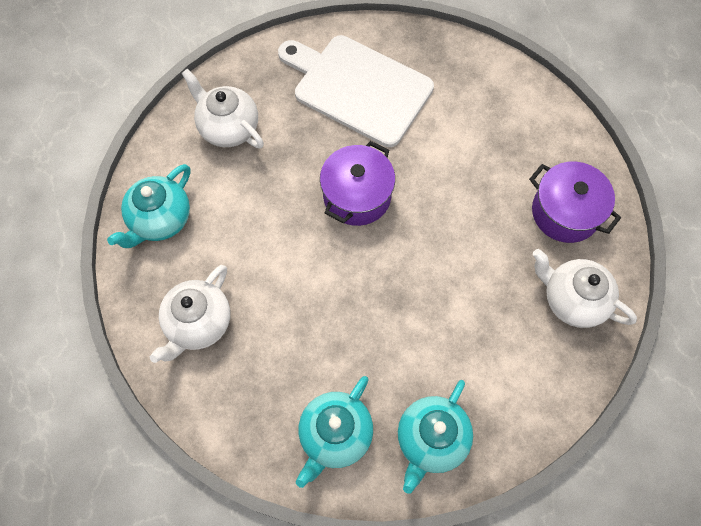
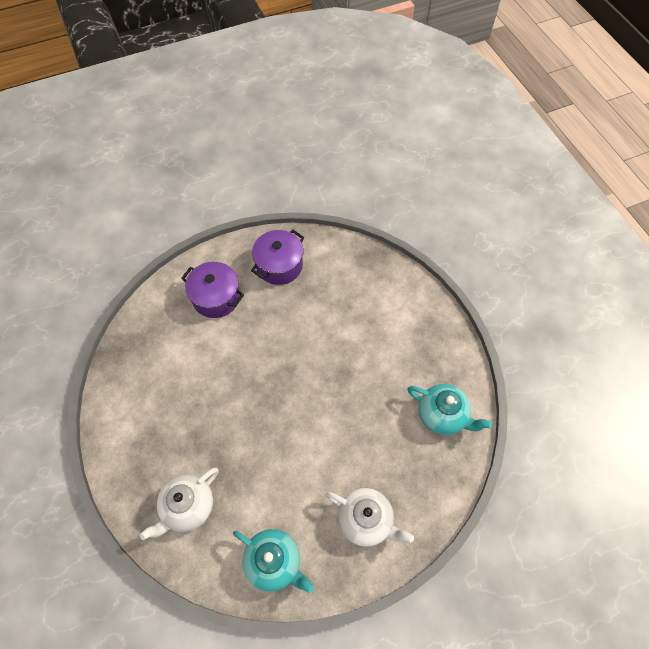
camera: 90 degrees left, 5 degrees down
(357, 196) = (260, 400): purple pot -> purple pot (216, 297)
(358, 88) = (161, 399): white cutting board -> none
(431, 440) = (439, 355): turquoise teapot -> none
(573, 300) = (342, 267): white teapot -> none

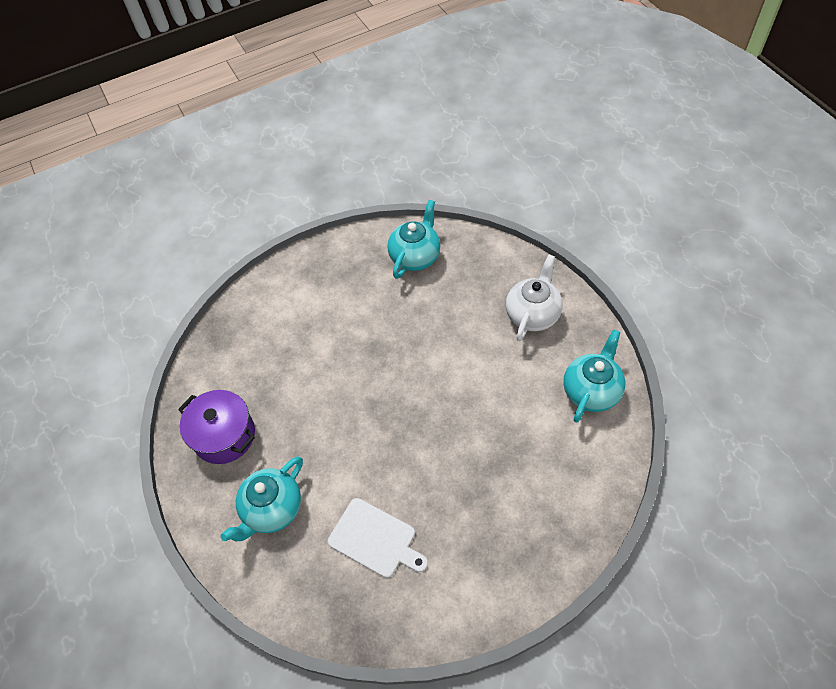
camera: 90 degrees left, 5 degrees down
(178, 365) = (375, 539): none -> white cutting board
(188, 507) = (553, 489): white teapot -> none
(216, 297) = (272, 509): purple pot -> turquoise teapot

